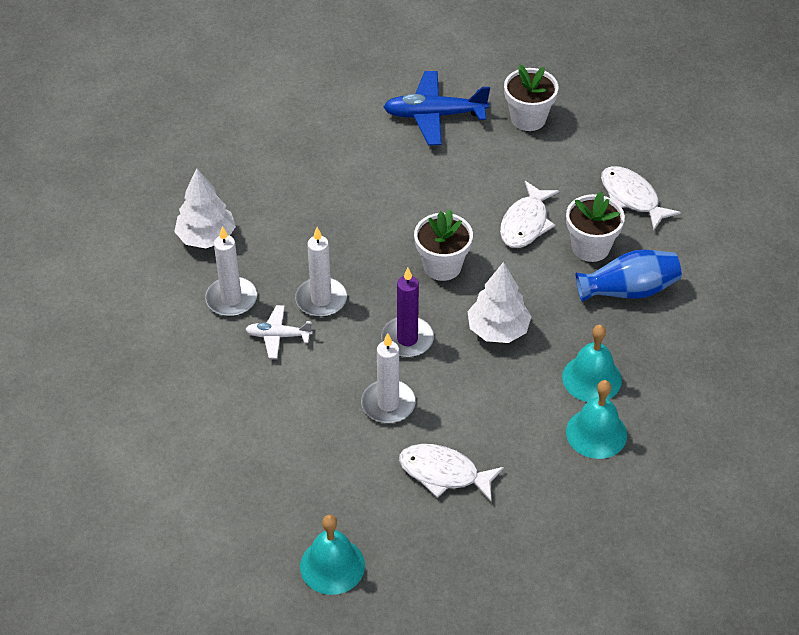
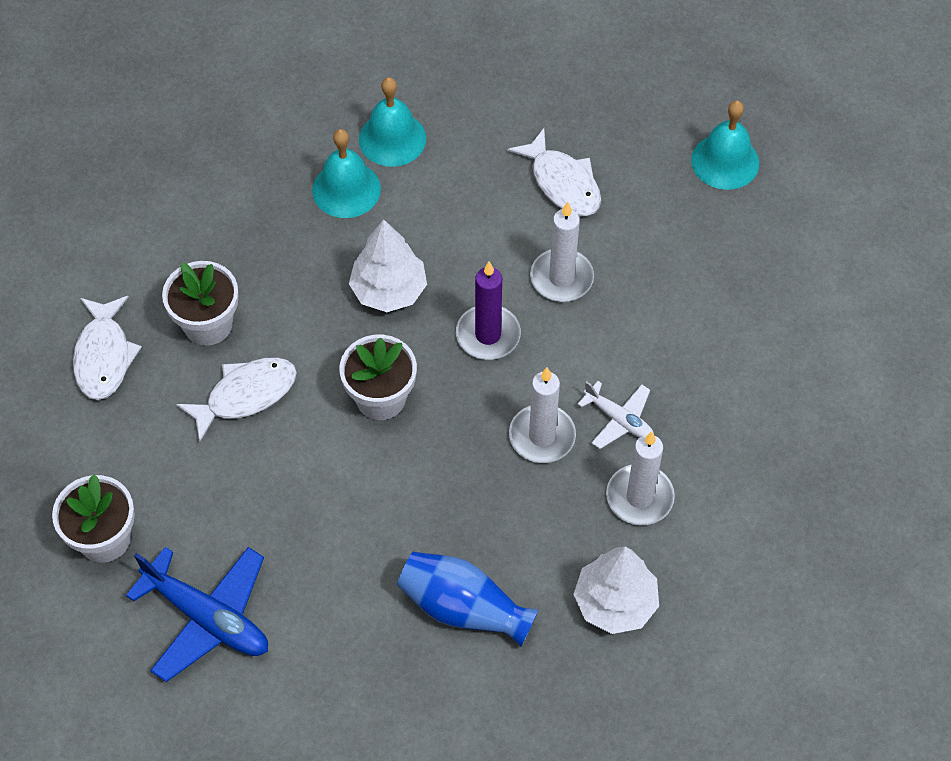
camera: 145 degrees left, 10 degrees up
(628, 290) = (220, 254): blue vase -> blue vase (463, 608)

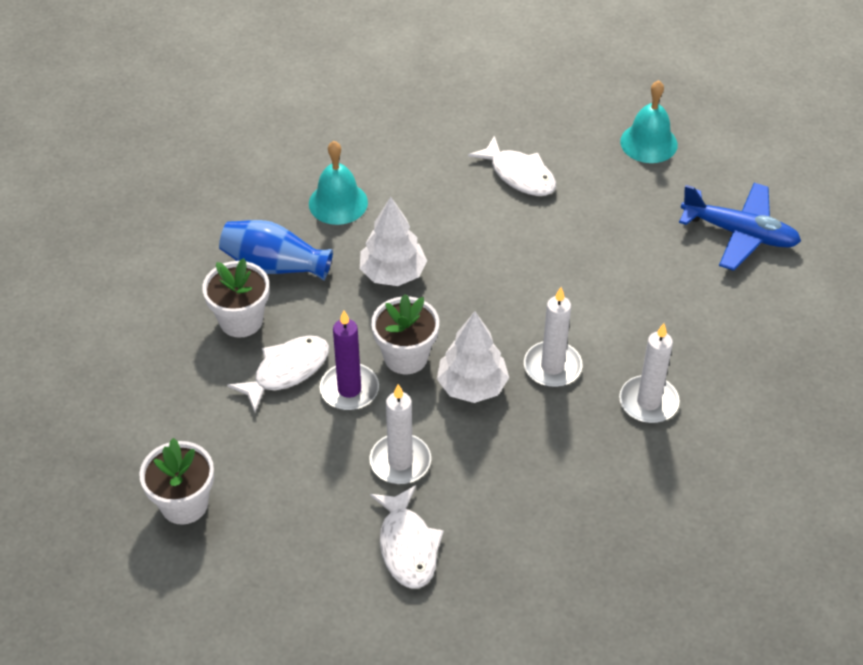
camera: 10 degrees left, 10 degrees down
(104, 356) = (154, 358): white fish -> white fish (407, 546)
(207, 618) = (292, 555): blue plane -> blue plane (739, 233)
(392, 139) = (368, 161): turquoise bell -> none
(463, 608) = (520, 512): blue vase -> blue vase (275, 266)
(488, 335) = (486, 296): purple candle -> purple candle (349, 389)
(561, 278) = (537, 245): white candle -> white candle (400, 461)
(615, 603) = (650, 488): white tree -> white tree (472, 386)
(619, 419) = (614, 345): white plane -> none

